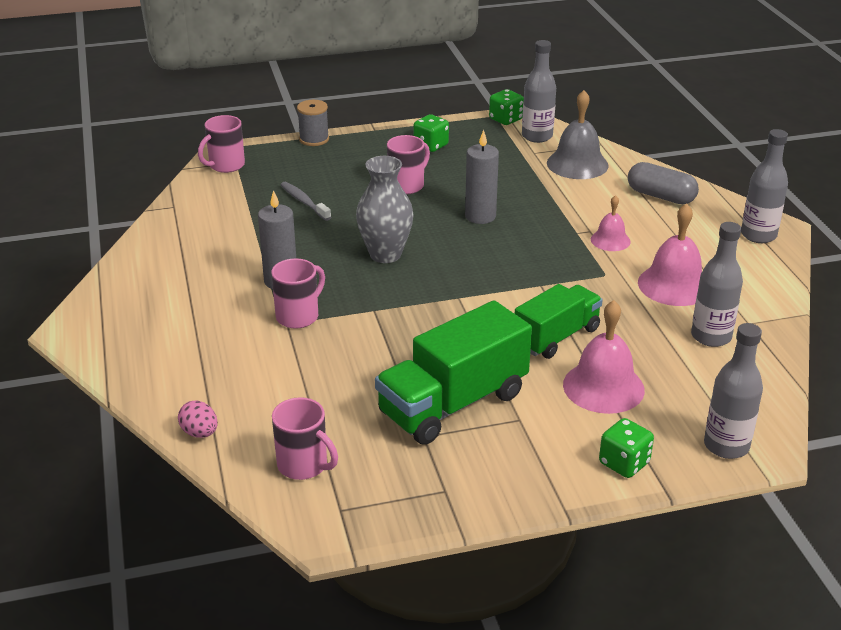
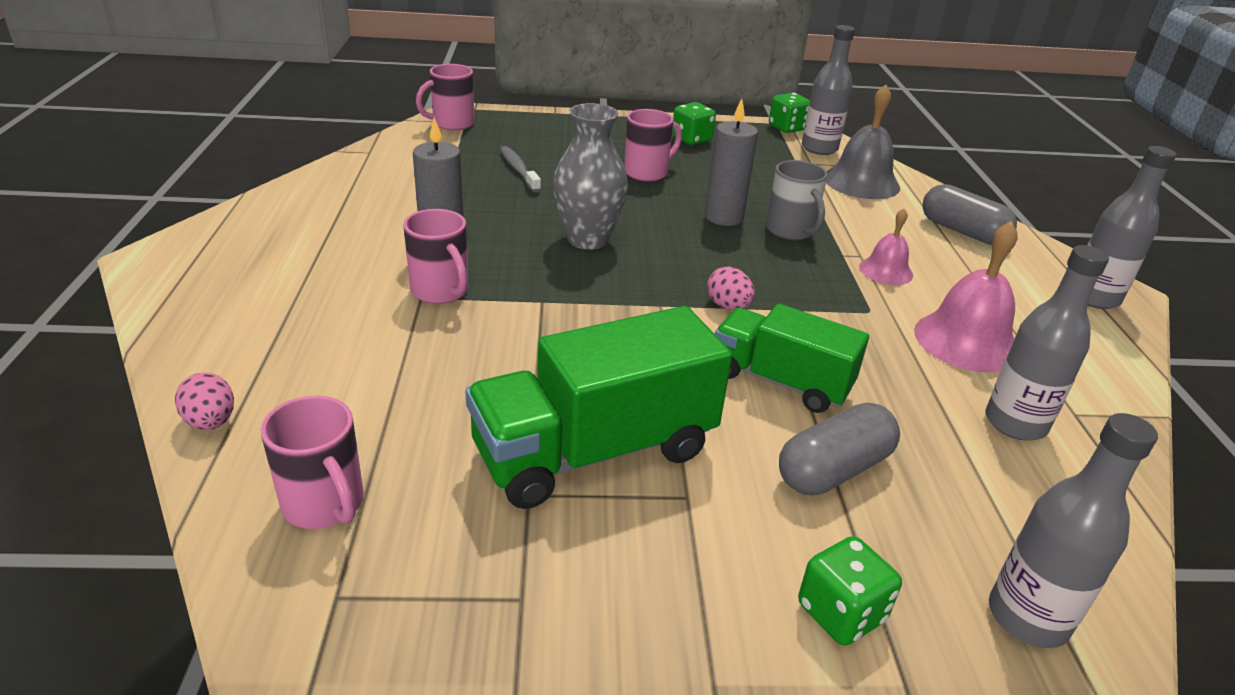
camera: 10 degrees right, 0 degrees up
(299, 316) = (441, 291): pink mug -> pink mug turned 90 degrees clockwise
(314, 139) = (562, 115): grey spool -> none
(506, 289) = (728, 306): none -> pink egg
(534, 219) = (791, 231): none -> grey mug
(556, 337) = (780, 381): green truck -> green truck turned 120 degrees counterclockwise
(603, 387) = (833, 470): pink bell -> grey capsule

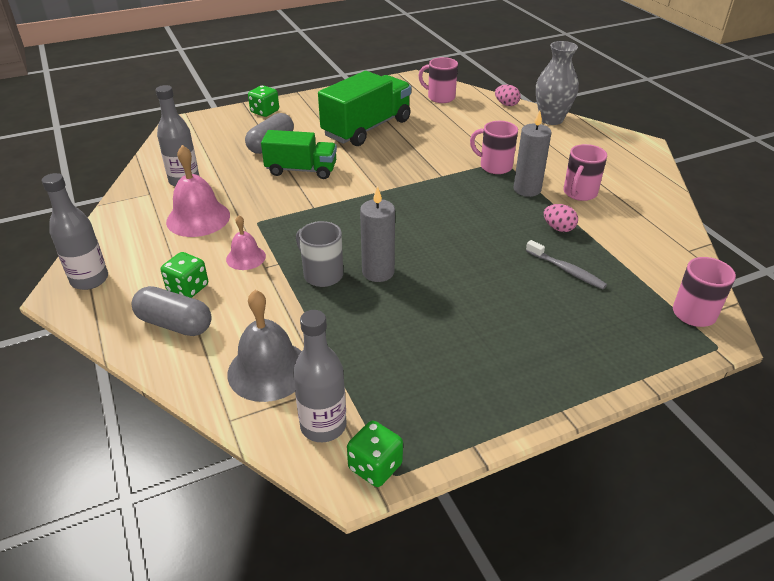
camera: 160 degrees right, 5 degrees up
(587, 239) = (454, 221): grey vase -> grey vase (551, 119)
(647, 172) = (470, 306): pink mug -> pink mug (579, 193)
(691, 139) = (468, 383): green dice -> green dice (188, 288)
(728, 306) = (342, 200): pink egg -> pink egg (558, 228)
(1027, 618) = (202, 123): grey bottle -> none

